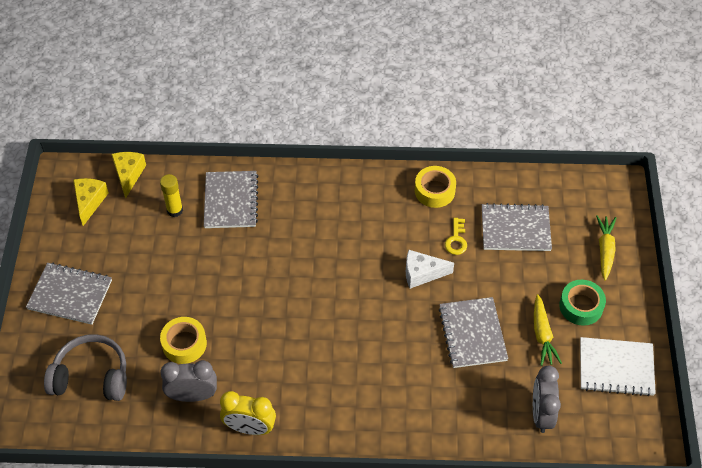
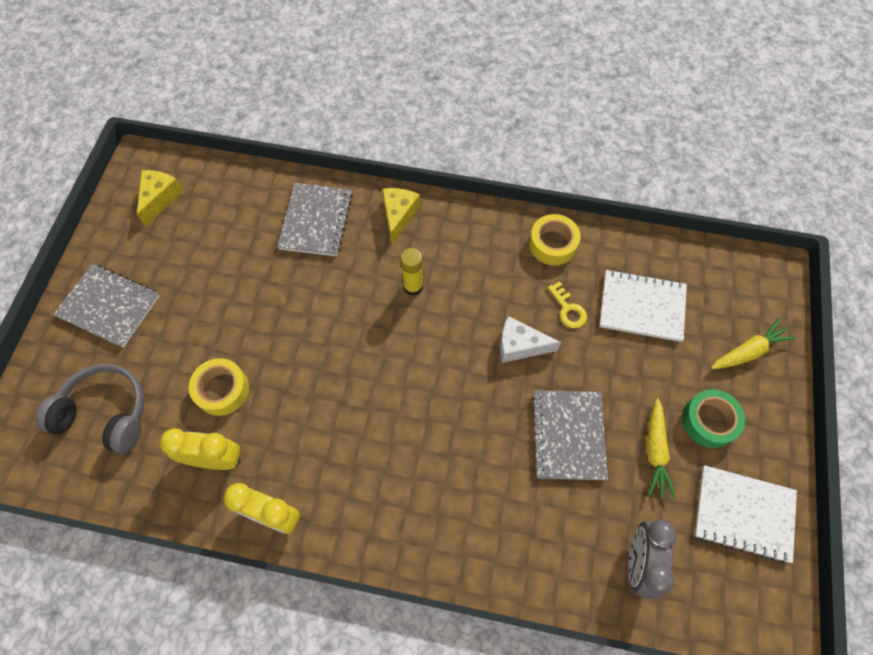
camera: 10 degrees right, 10 degrees up
(129, 175) = (211, 173): yellow cheese -> yellow cheese (399, 216)
(175, 210) = (251, 223): yellow glue stick -> yellow glue stick (413, 287)
(193, 395) = (216, 459): grey clock -> yellow clock
(456, 240) = (568, 309): yellow key -> yellow key turned 45 degrees counterclockwise
(515, 229) = (641, 306): grey notebook -> white notebook
(605, 250) = (748, 351): yellow carrot -> yellow carrot turned 45 degrees clockwise

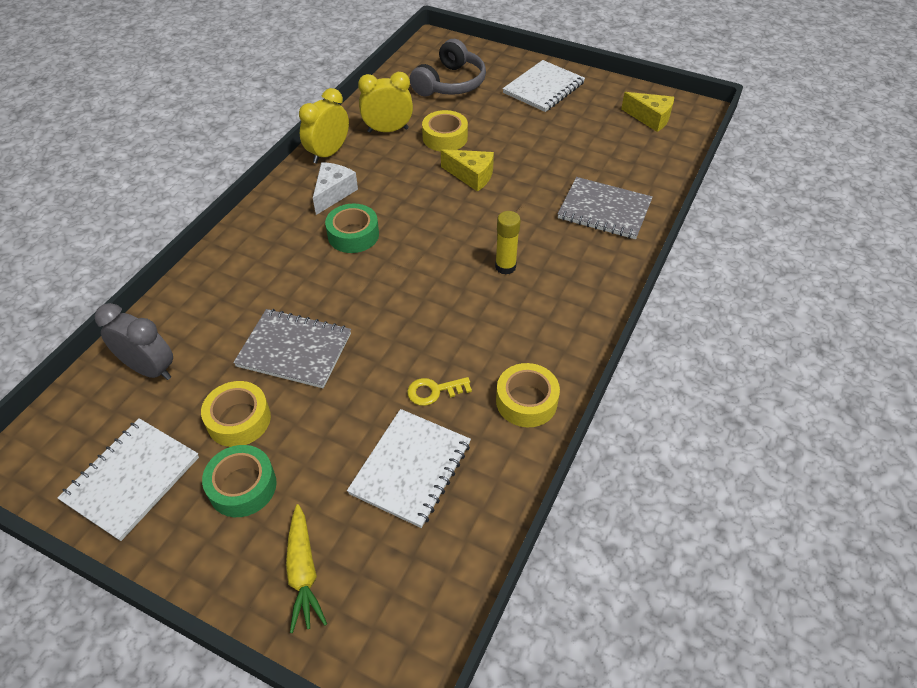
camera: 105 degrees right, 15 degrees down
(109, 306) = (543, 88): grey notebook -> white notebook
(216, 459) = (388, 130): yellow clock -> yellow clock turned 120 degrees counterclockwise
(399, 216) = (598, 272): yellow cheese -> yellow cheese (471, 176)
(406, 436) = (353, 235): none -> green tape
(520, 345) = (407, 336): white cheese -> white cheese (333, 193)
(655, 451) = (239, 420): yellow carrot -> yellow tape

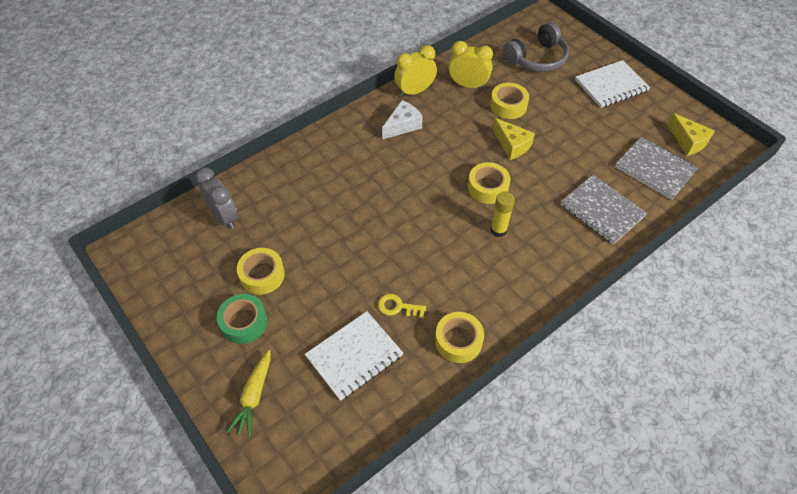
camera: 25 degrees right, 5 degrees up
(131, 479) = (182, 289): white notebook -> none
(294, 350) = (320, 238): grey notebook -> grey notebook (655, 169)
(353, 235) = (401, 164): green tape -> none
(468, 227) = (488, 187): none -> yellow tape

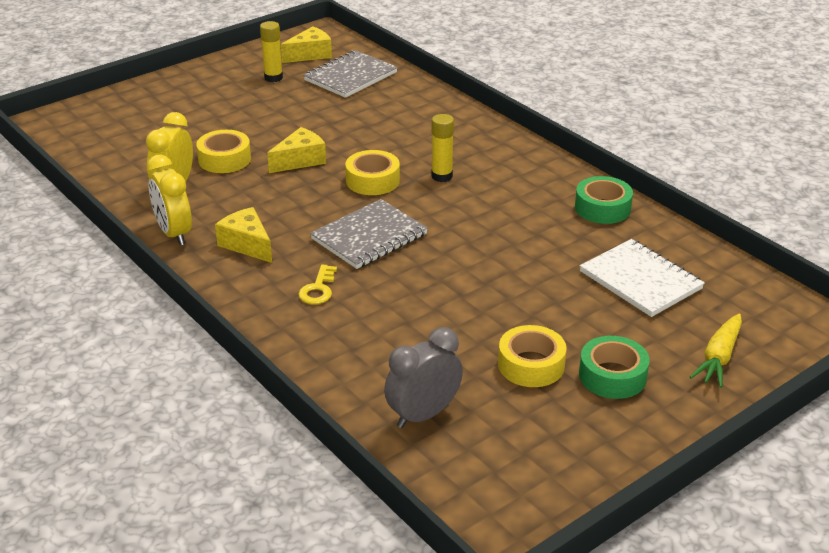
camera: 90 degrees left, 20 degrees down
(254, 396) = (718, 358): yellow carrot -> yellow carrot turned 105 degrees clockwise
(397, 307) = (564, 249): yellow key -> yellow key (318, 289)
(403, 126) = (247, 244): white cheese -> yellow cheese
(458, 341) = (602, 208): yellow tape -> green tape
(537, 58) = (135, 133): grey headphones -> none
(602, 210) = (411, 111): grey notebook -> grey notebook (369, 237)
(611, 86) = (205, 88): white notebook -> none
(639, 122) = (273, 78): none -> yellow glue stick

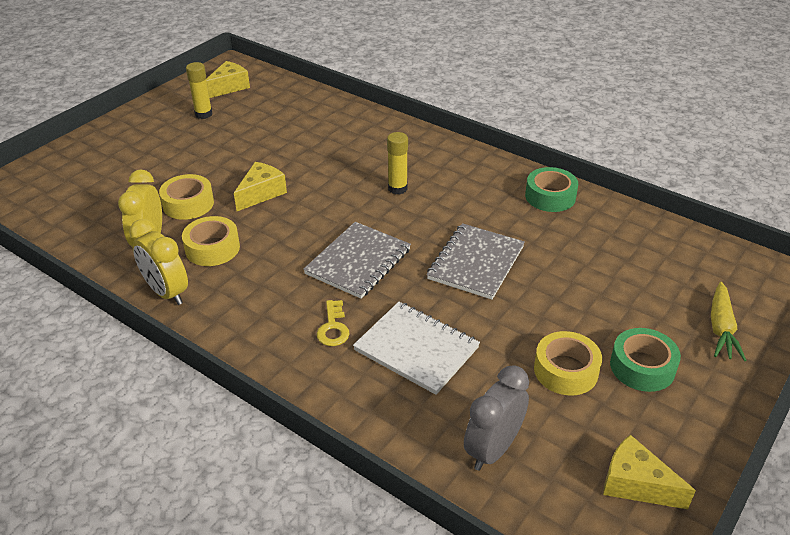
camera: 15 degrees left, 5 degrees up
(247, 244) = (244, 291): yellow cheese -> yellow cheese (636, 484)
(350, 76) = (274, 103): grey notebook -> grey notebook (475, 263)
(372, 181) = (337, 203): yellow tape -> yellow tape (212, 248)
(640, 280) = (617, 262): white notebook -> white notebook (416, 349)

